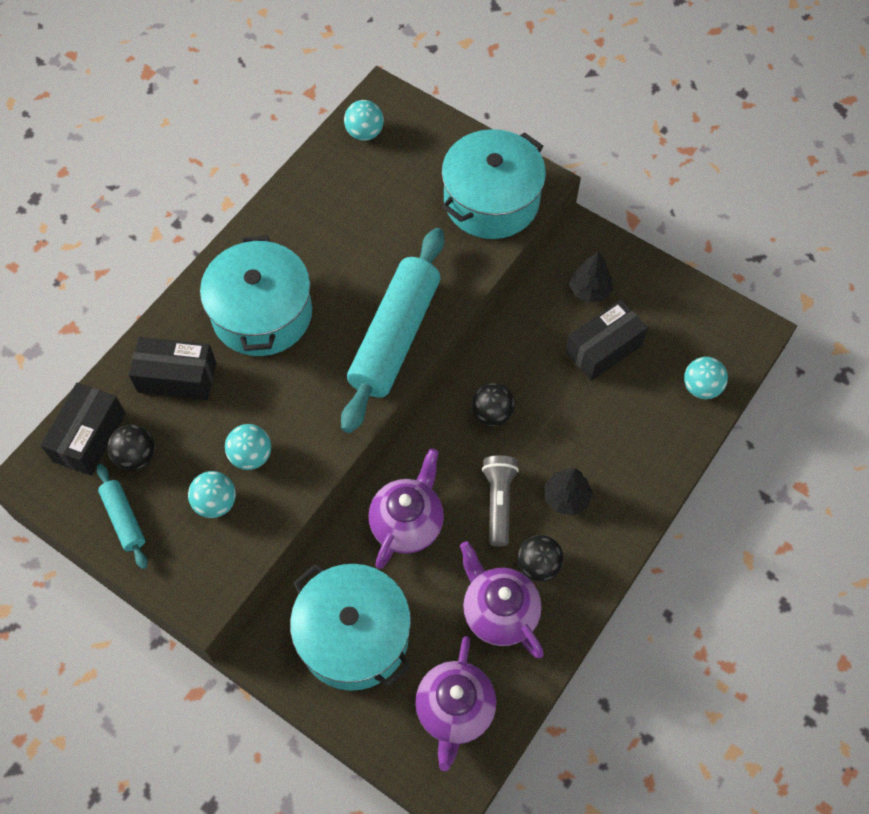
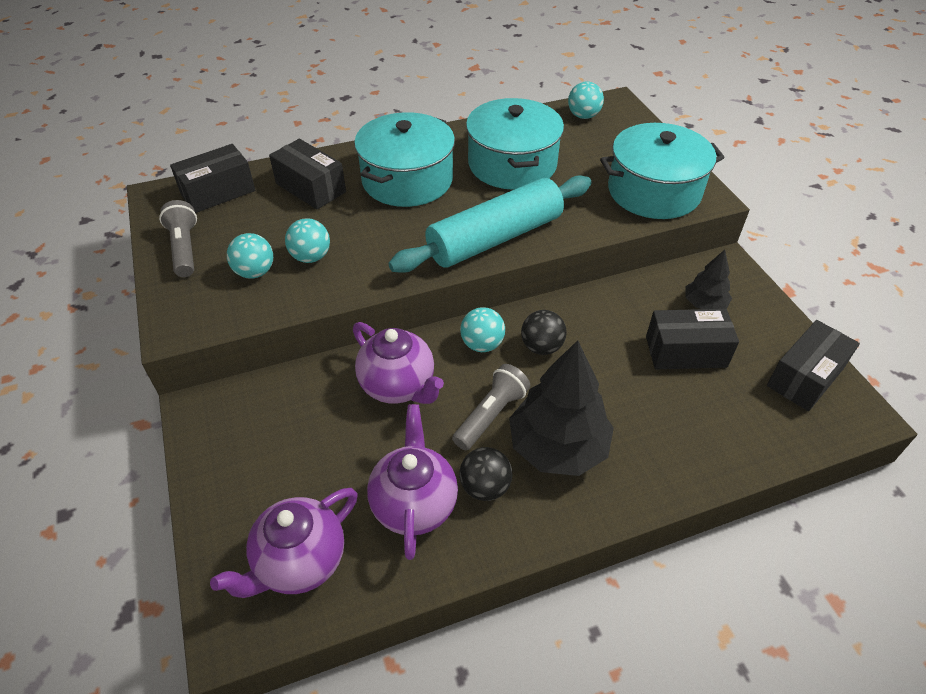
camera: 35 degrees right, 15 degrees down
(124, 519) = (185, 248): turquoise rolling pin -> grey flashlight
(136, 456) = (234, 217): black ball -> none
(354, 636) = (276, 442): turquoise pot -> turquoise pot (512, 164)
(407, 523) = (398, 386): purple teapot -> purple teapot turned 75 degrees clockwise
(566, 497) = (558, 447): black tree -> black tree, size x1.88
(700, 320) = (805, 377): none -> black box
(701, 387) = (768, 431): turquoise ball -> turquoise ball (482, 344)

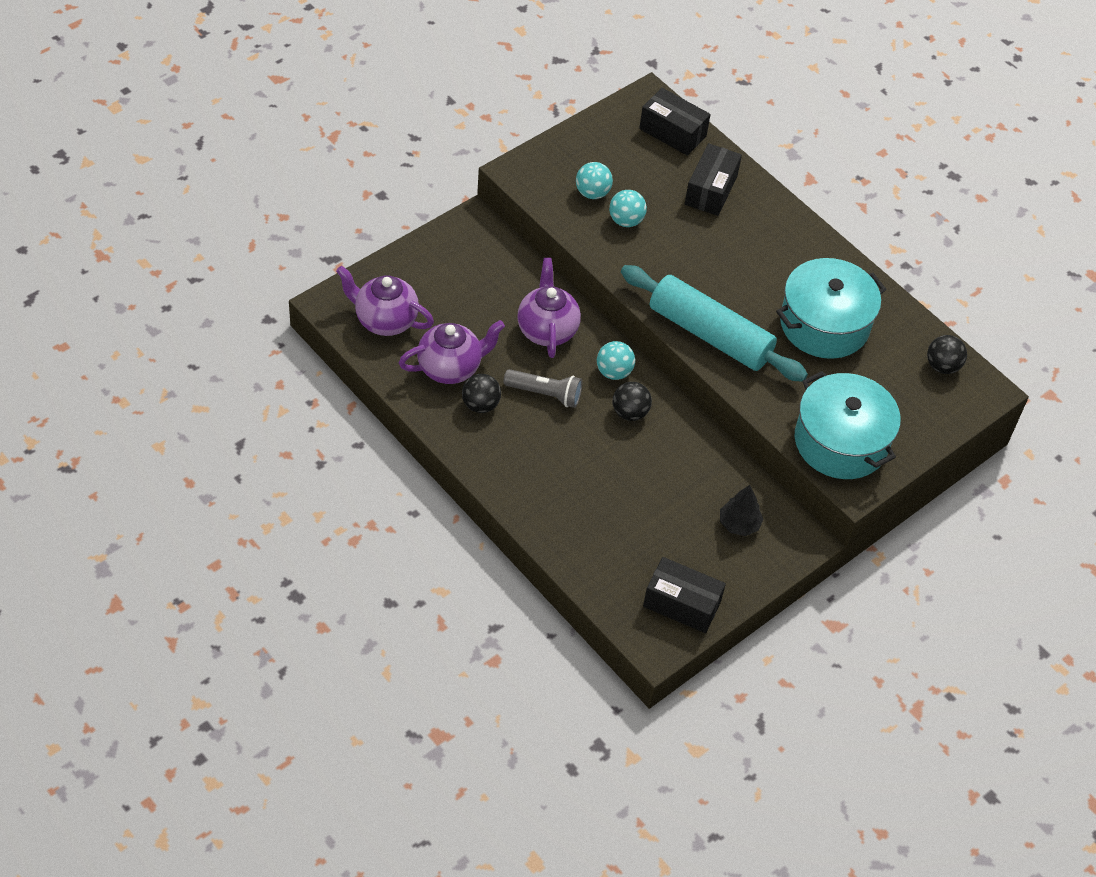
camera: 65 degrees right, 5 degrees up
(185, 248) = (597, 141): grey flashlight -> none
(398, 386) = (547, 330): purple teapot -> purple teapot turned 150 degrees clockwise
(407, 180) = (757, 253): turquoise pot -> none
(558, 447) = (533, 441): black tree -> none
(583, 116) = (942, 366): turquoise ball -> black ball
(685, 352) = (672, 515): black box -> none

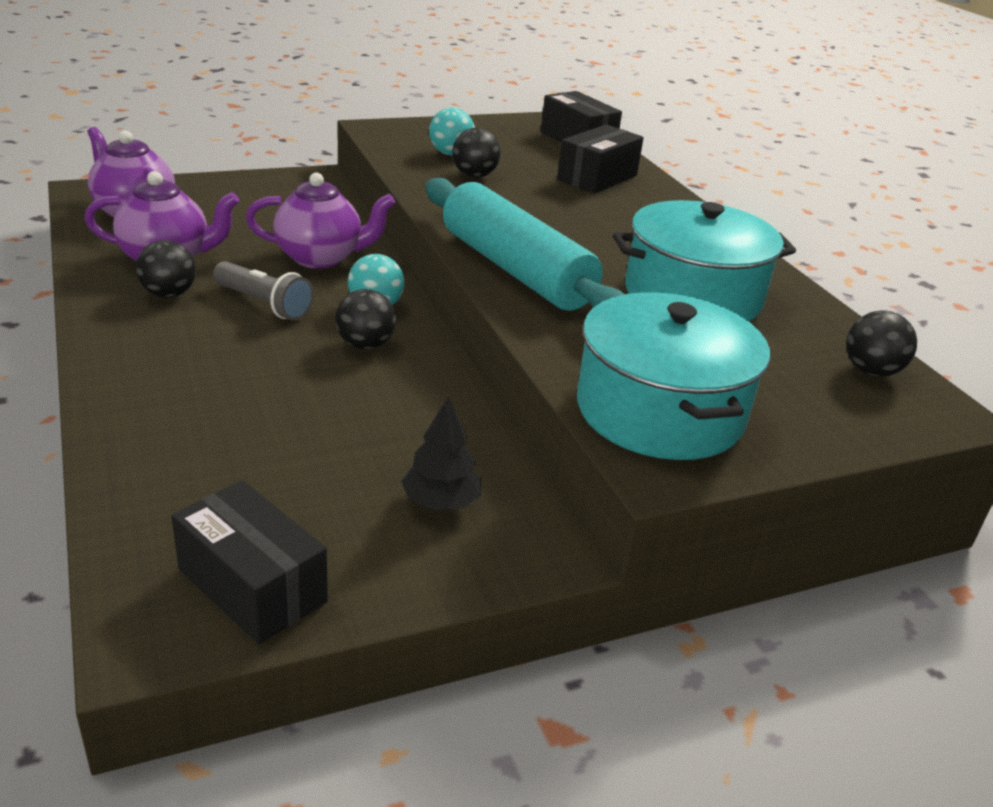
camera: 20 degrees right, 20 degrees down
(547, 330) = (321, 258): purple teapot -> purple teapot turned 75 degrees clockwise
(626, 221) = (474, 175): turquoise ball -> black ball

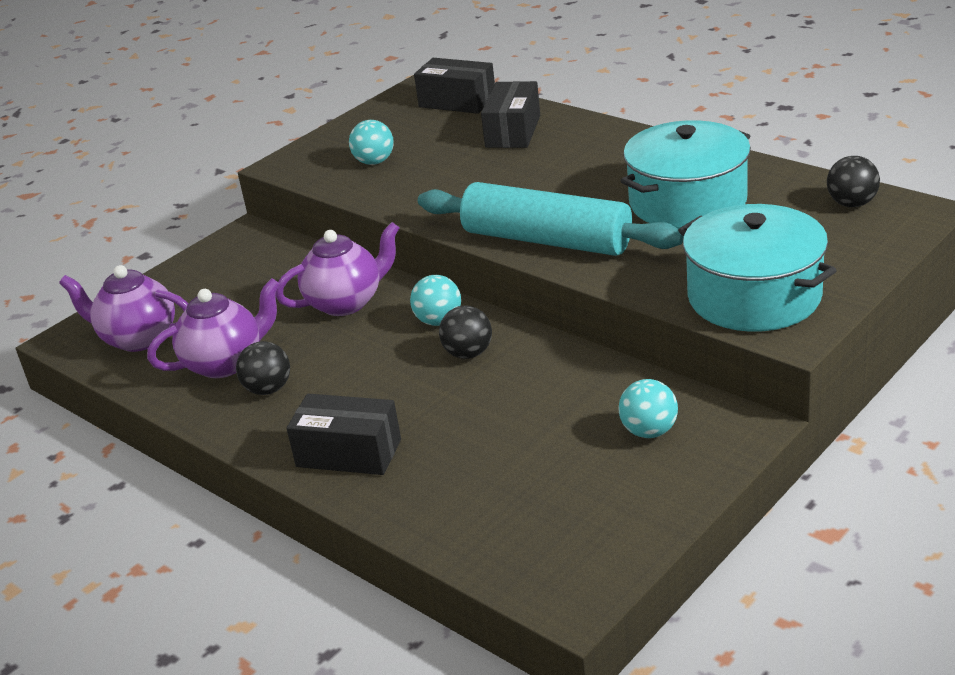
camera: 20 degrees left, 0 degrees up
(252, 585) = (595, 540): black box -> black box (348, 453)
(264, 304) = (353, 360): grey flashlight -> none
(441, 502) = (649, 431): black tree -> turquoise ball
(474, 175) = (418, 174): black ball -> none

